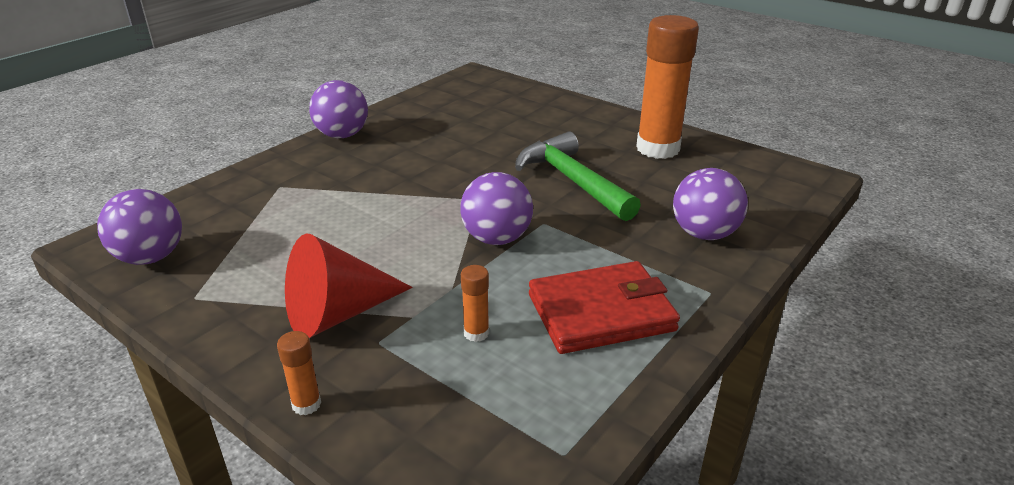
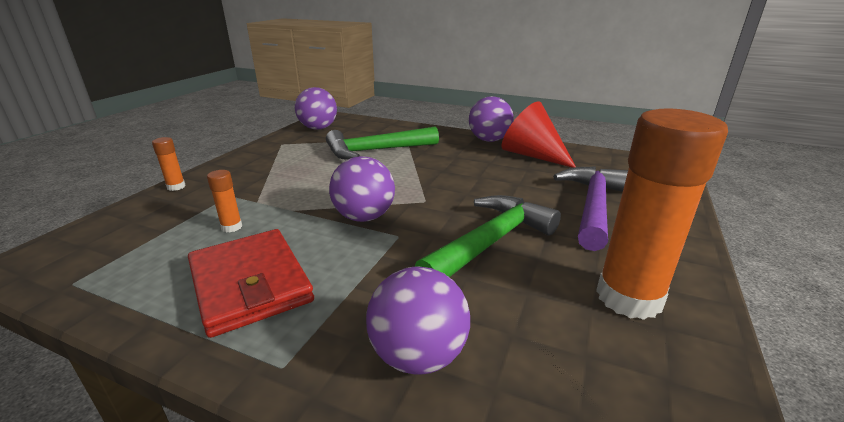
camera: 75 degrees right, 5 degrees down
(308, 213) = (376, 151): none -> green hammer
(338, 313) = (262, 179): red cone -> red cone (532, 155)
(533, 125) = (593, 206): none -> purple hammer

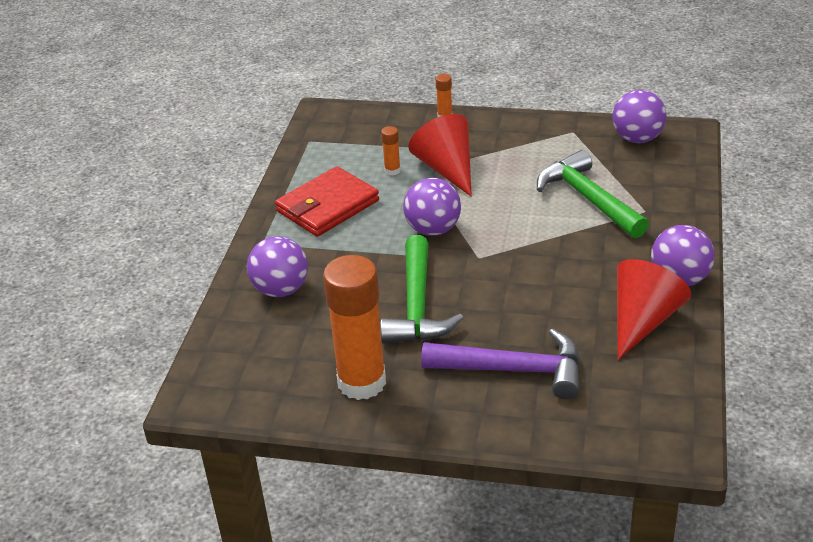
camera: 80 degrees right, 10 degrees up
(268, 197) = (447, 169): none -> red cone
(490, 242) = (417, 305): green hammer -> green hammer turned 60 degrees clockwise

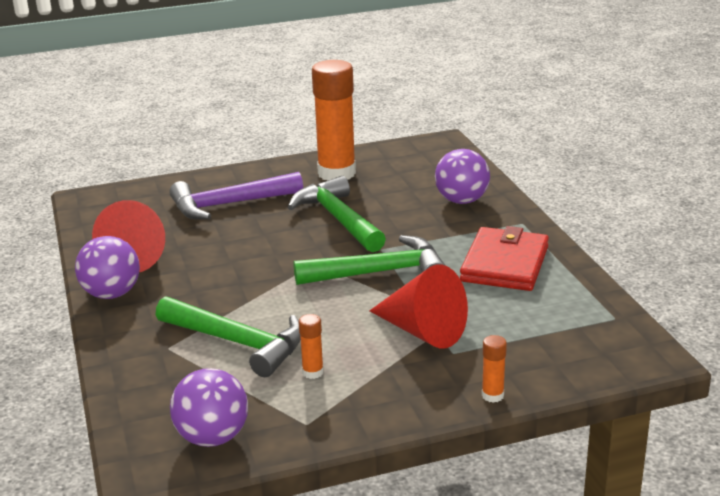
camera: 150 degrees right, 10 degrees down
(392, 170) = (481, 313): orange glue stick -> orange glue stick (313, 372)
(433, 229) = (379, 272): purple ball -> green hammer

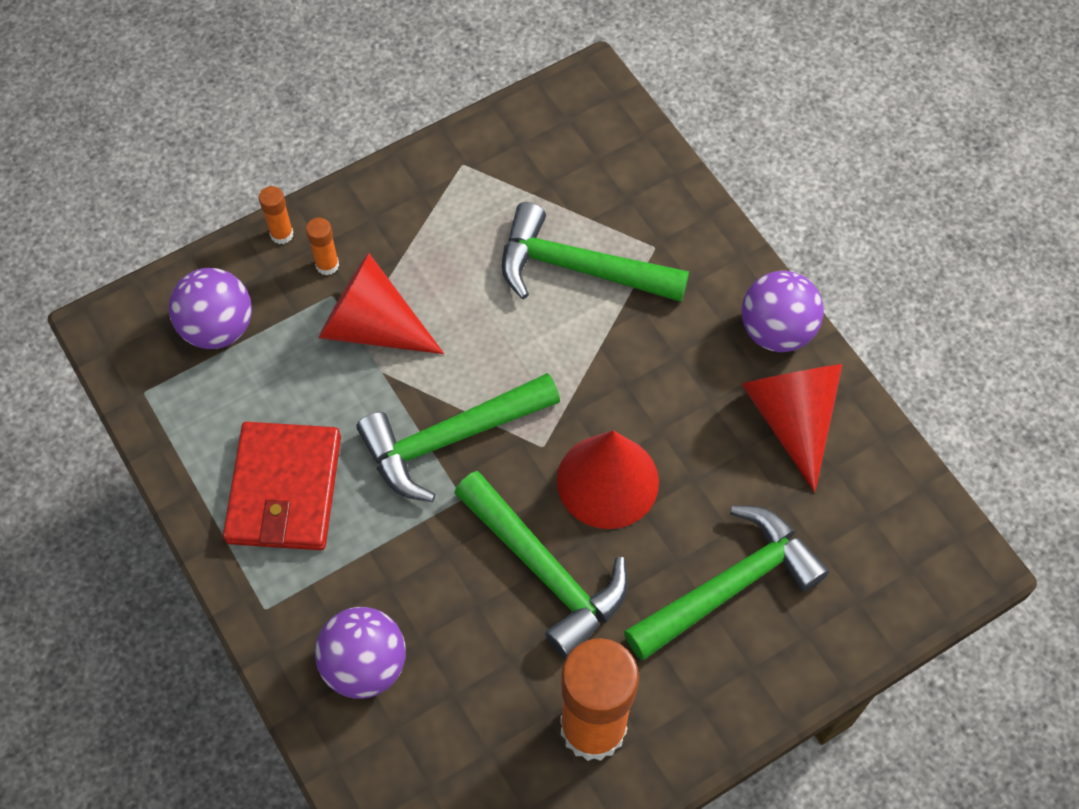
camera: 165 degrees right, 35 degrees up
(212, 437) = (546, 130): purple ball -> purple ball (218, 328)
(229, 204) = (729, 585): purple hammer -> green hammer
(279, 245) = (607, 481): none -> red cone
(313, 372) = (478, 235): orange glue stick -> orange glue stick (327, 265)

